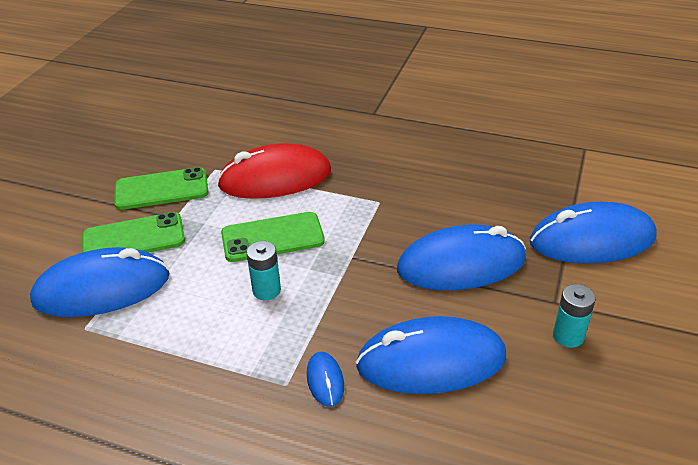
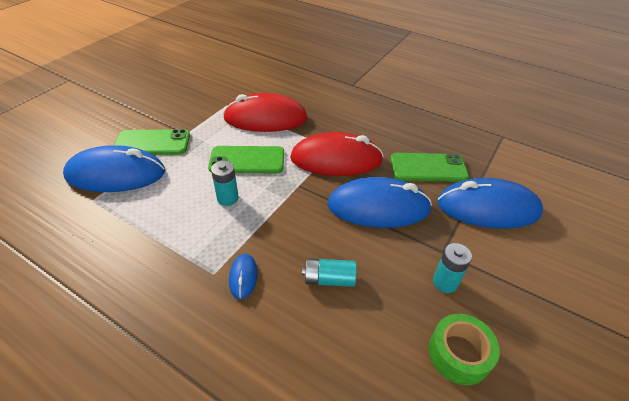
camera: 10 degrees right, 5 degrees up
(161, 189) = (185, 112): green phone -> green phone (428, 168)
(388, 215) = (336, 159): none -> red mouse
(431, 361) = (329, 279): blue mouse -> turquoise battery
(607, 410) = (459, 354): none -> green tape

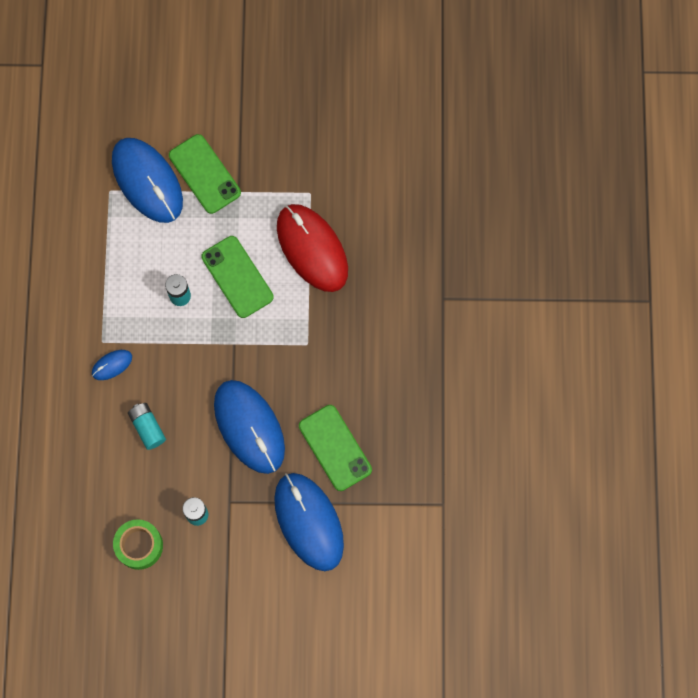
camera: 60 degrees right, 30 degrees up
(336, 159) = (291, 356): red mouse -> none

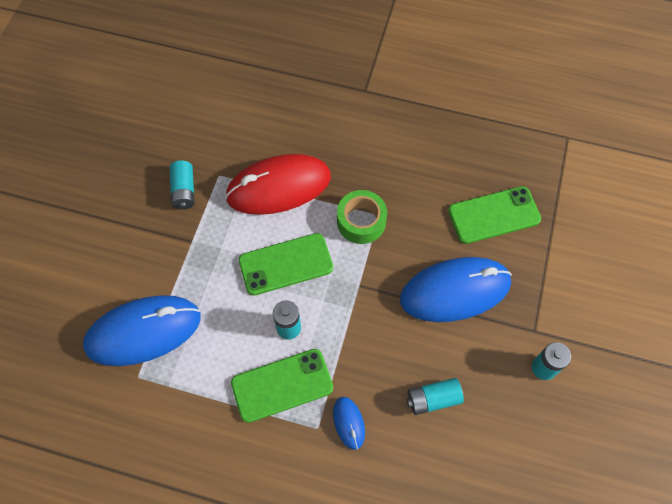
camera: 75 degrees left, 10 degrees down
(139, 545) = (571, 441): green tape -> green tape (361, 221)
(204, 174) = (159, 270): green phone -> green phone (282, 385)
(286, 168) = (184, 191): none -> turquoise battery
(309, 522) = (568, 257): blue mouse -> none

